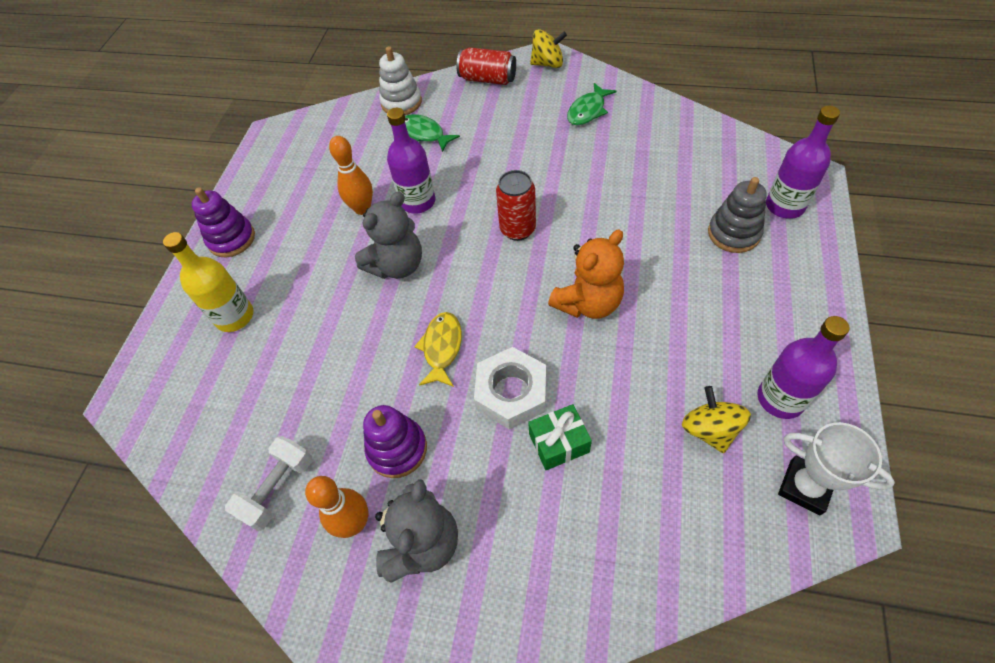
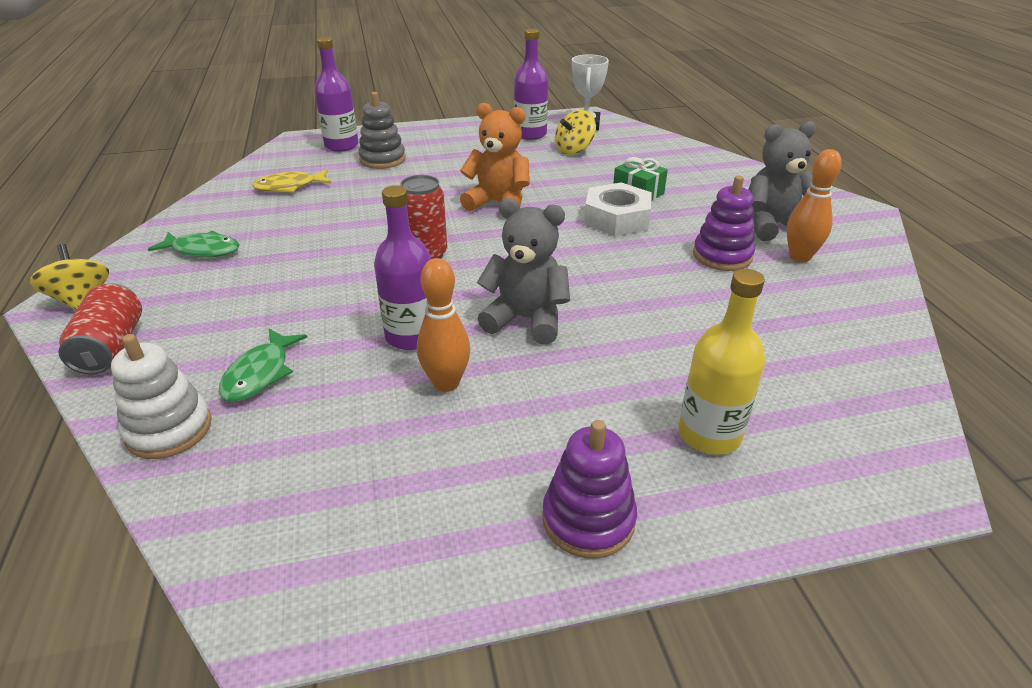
camera: 120 degrees left, 20 degrees down
(278, 488) = (831, 306): white dumbbell -> none
(442, 348) = (606, 261): yellow fish -> yellow fish (289, 187)

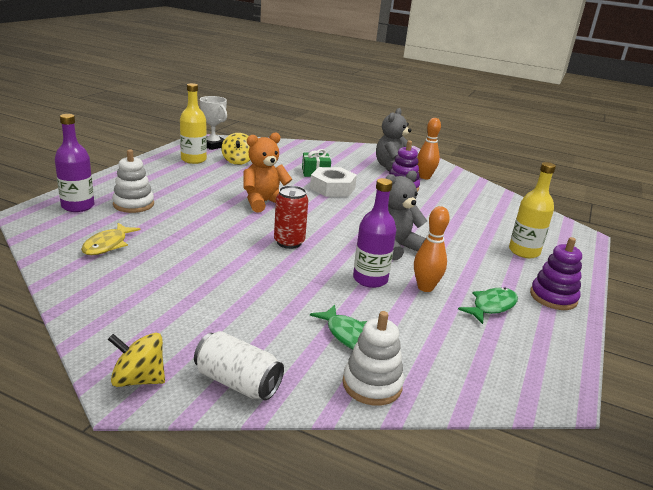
camera: 55 degrees left, 10 degrees down
(111, 347) = (238, 382): red can -> white can
(203, 250) = (148, 306): green fish -> green fish (491, 306)
(382, 159) = (133, 204): grey stacking toy -> white stacking toy
(530, 134) = (193, 159): purple bottle -> yellow bottle

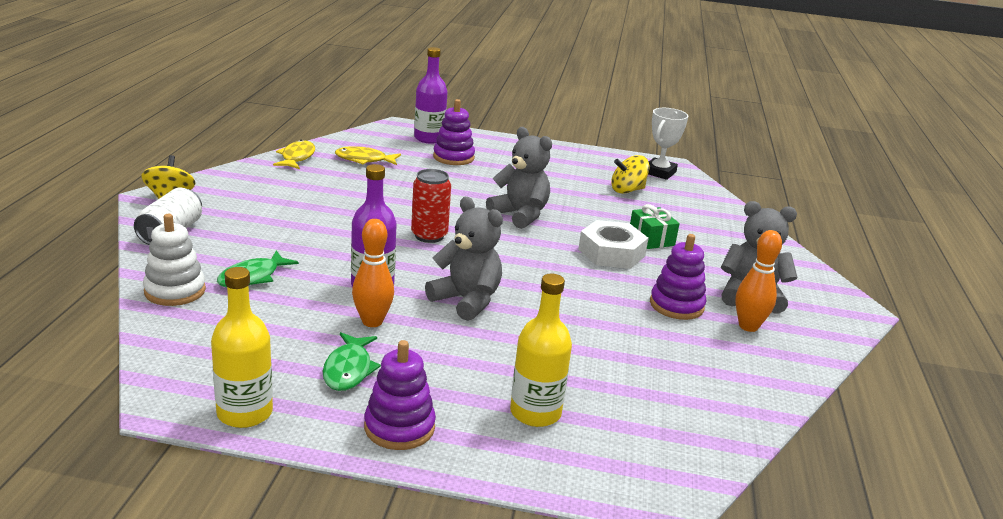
camera: 75 degrees right, 0 degrees up
(71, 281) = (297, 157): none -> yellow fish
(133, 204) = (453, 157): white stacking toy -> purple stacking toy
(193, 159) = (599, 168): yellow bottle -> yellow bottle (245, 413)
(264, 202) = (520, 215): orange teddy bear -> grey teddy bear
(491, 306) = (348, 369): green fish -> green fish turned 60 degrees clockwise

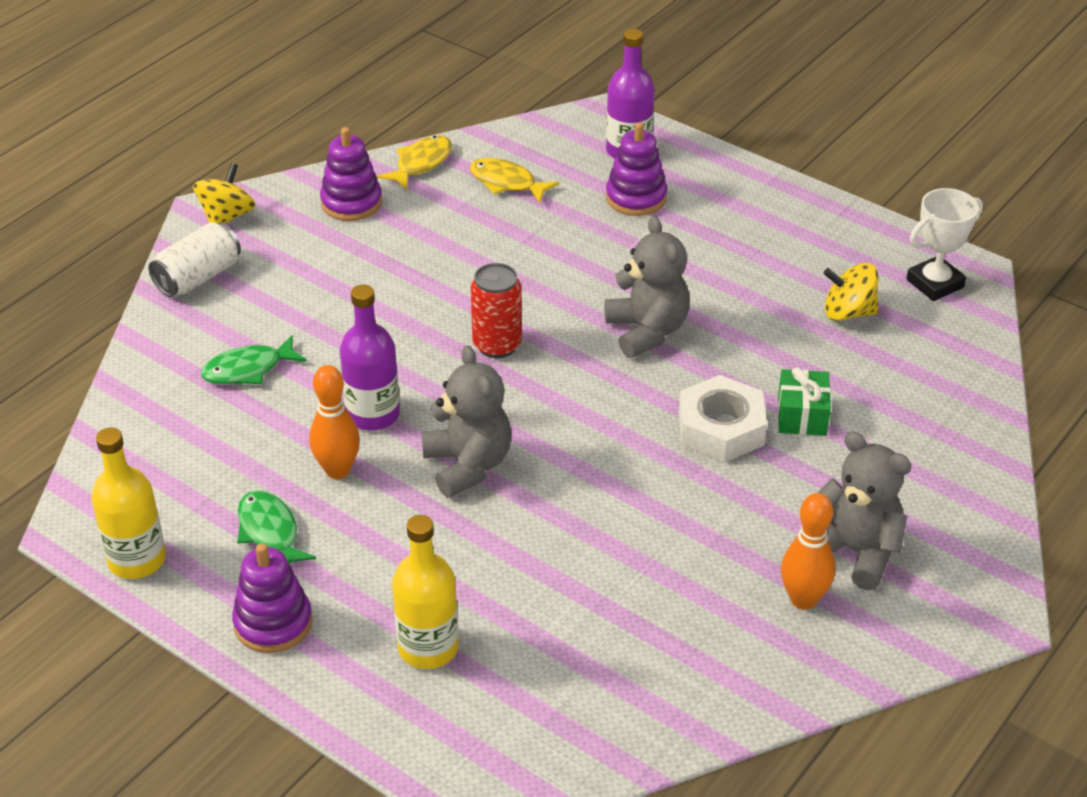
camera: 30 degrees right, 15 degrees up
(175, 291) = (157, 372): white stacking toy -> none
(348, 369) = (270, 532): green fish -> green fish turned 120 degrees clockwise
(676, 305) = (734, 540): purple stacking toy -> purple stacking toy (351, 203)

